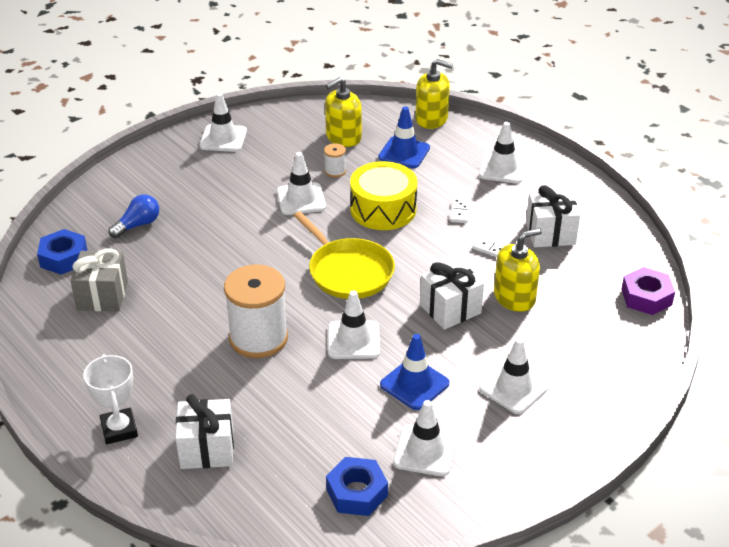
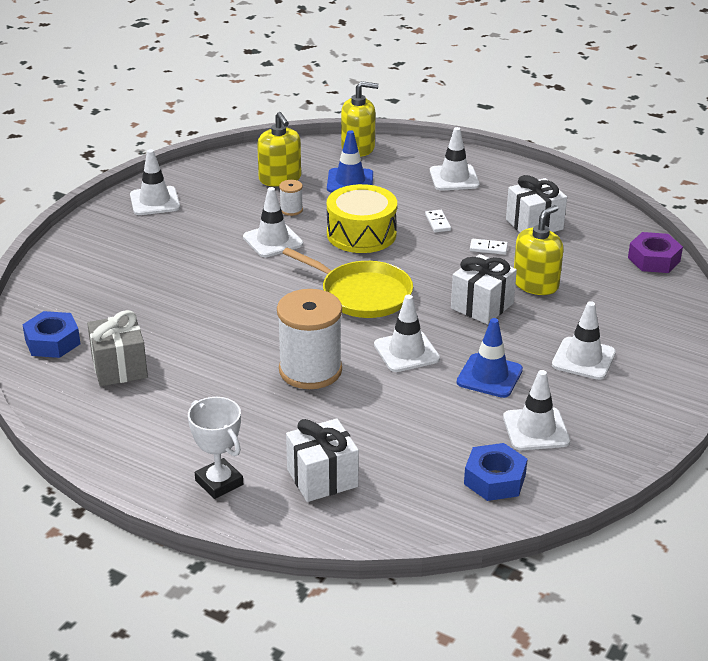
camera: 20 degrees left, 5 degrees down
(138, 225) = (114, 296): blue light bulb -> none
(343, 137) = (280, 178): yellow soap dispenser -> yellow soap dispenser turned 60 degrees counterclockwise

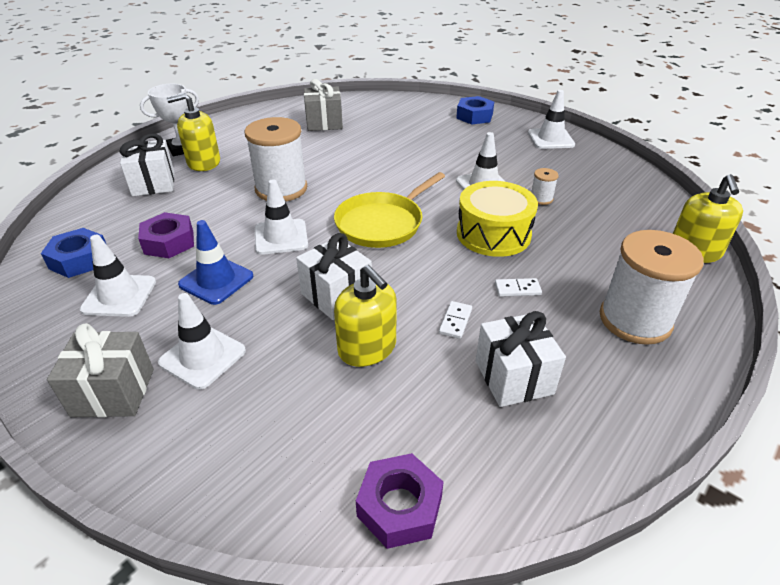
camera: 100 degrees right, 5 degrees up
(52, 342) = (363, 105): blue nut -> blue nut (474, 116)
(280, 178) = (604, 197): yellow soap dispenser -> yellow soap dispenser (203, 162)
(350, 181) = (607, 238): blue traffic cone -> none
(441, 425) = (169, 242): none -> purple nut
(454, 178) = (635, 320): white traffic cone -> white spool
(640, 392) = (113, 392): none -> grey gift

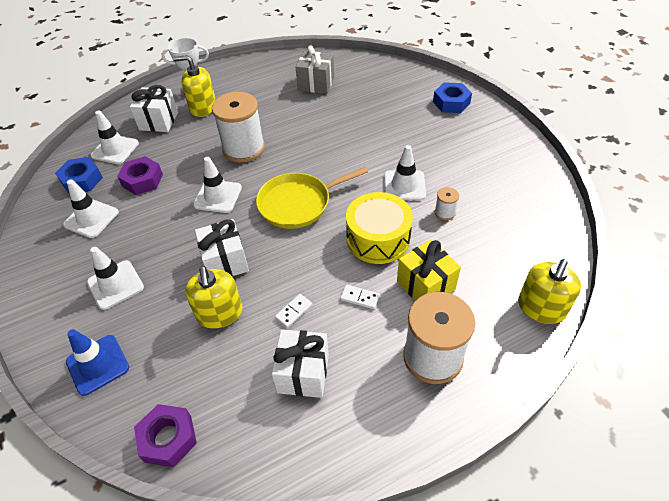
camera: 25 degrees right, 10 degrees up
(113, 392) = (54, 294): grey gift -> none
(216, 280) = (155, 224): blue traffic cone -> blue traffic cone (98, 364)
(550, 139) = (504, 146): white traffic cone -> white traffic cone (115, 149)
(574, 261) = (425, 285): none -> yellow gift

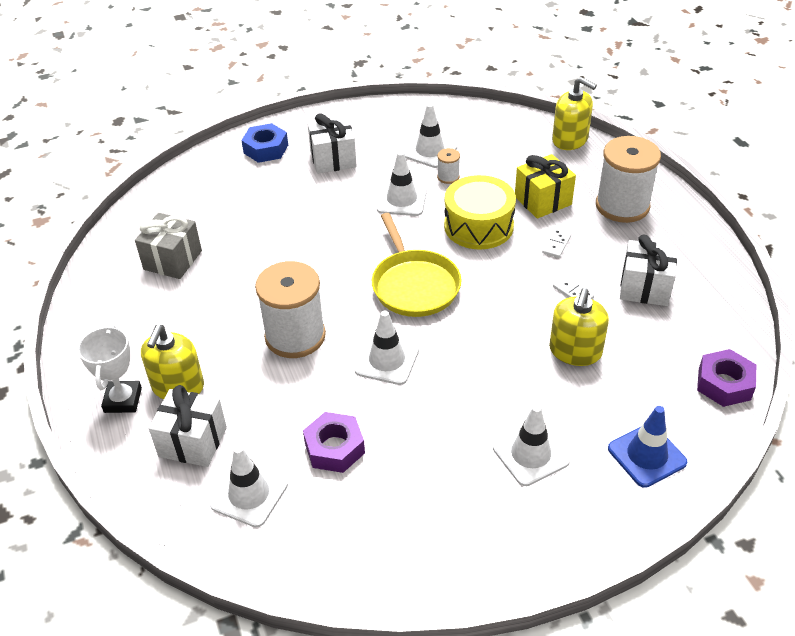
camera: 85 degrees left, 5 degrees down
(82, 180) = (315, 530): blue nut -> none
(91, 218) = (405, 502): white traffic cone -> white traffic cone (430, 151)
(219, 313) = (575, 351): yellow soap dispenser -> yellow soap dispenser turned 120 degrees clockwise
(225, 262) = (501, 349): white gift -> white gift (333, 159)

